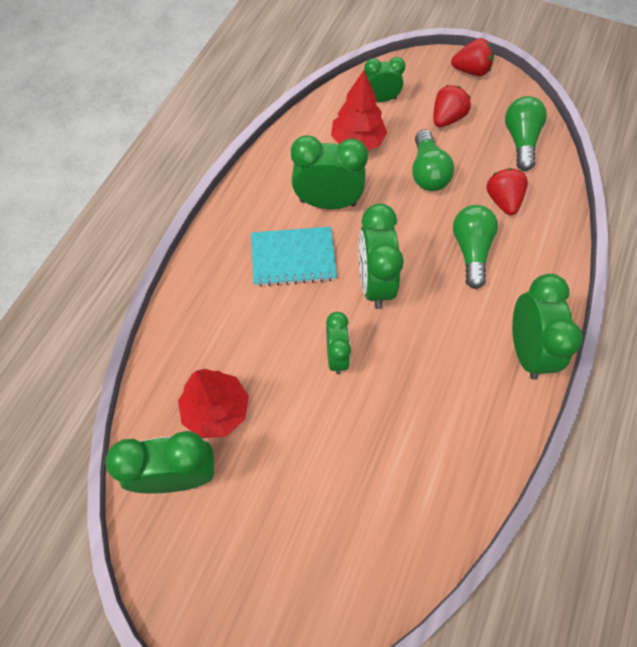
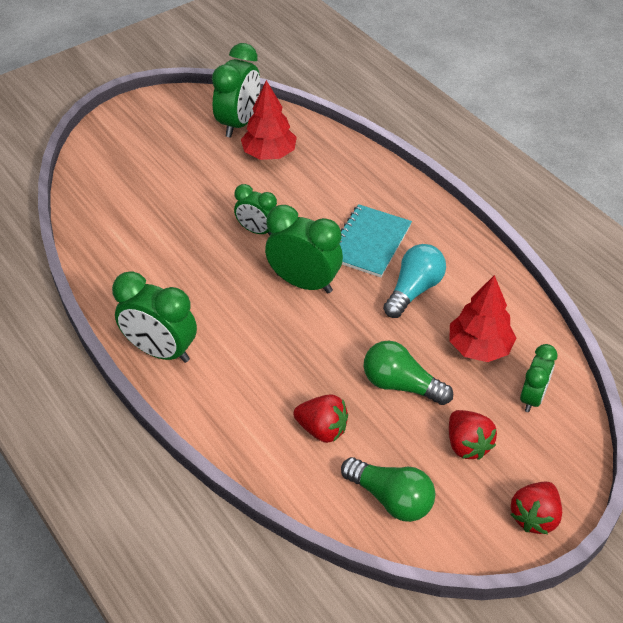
camera: 120 degrees right, 15 degrees down
(328, 203) = (414, 290): green clock -> turquoise light bulb
(471, 250) = (285, 368): green light bulb -> none

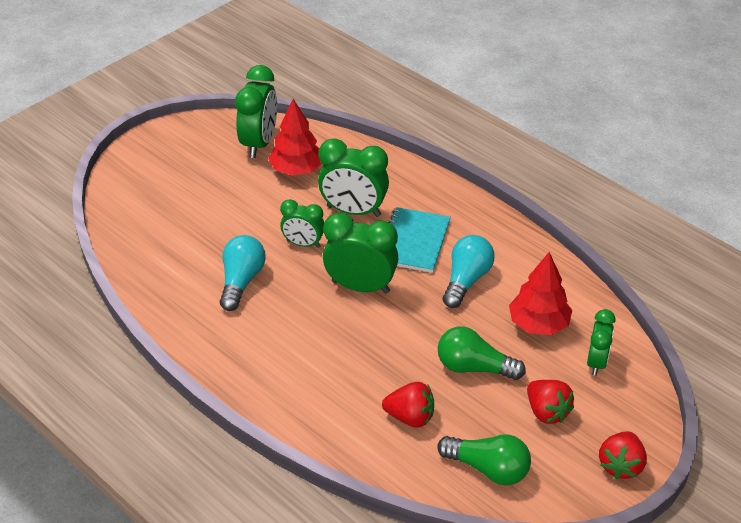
camera: 10 degrees left, 5 degrees down
(161, 351) = (238, 367): green clock -> green clock (353, 211)
(186, 261) = (241, 281): none -> turquoise light bulb

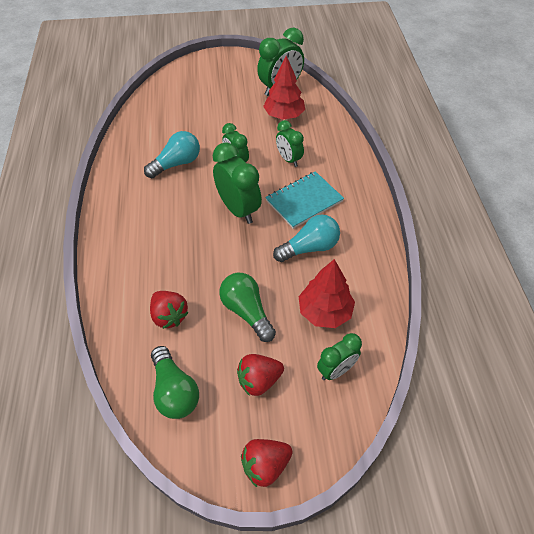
camera: 40 degrees right, 10 degrees up
(353, 211) = (289, 159): green clock -> green clock, size x0.62
(547, 412) = (259, 380): red strawberry -> red strawberry turned 60 degrees clockwise

